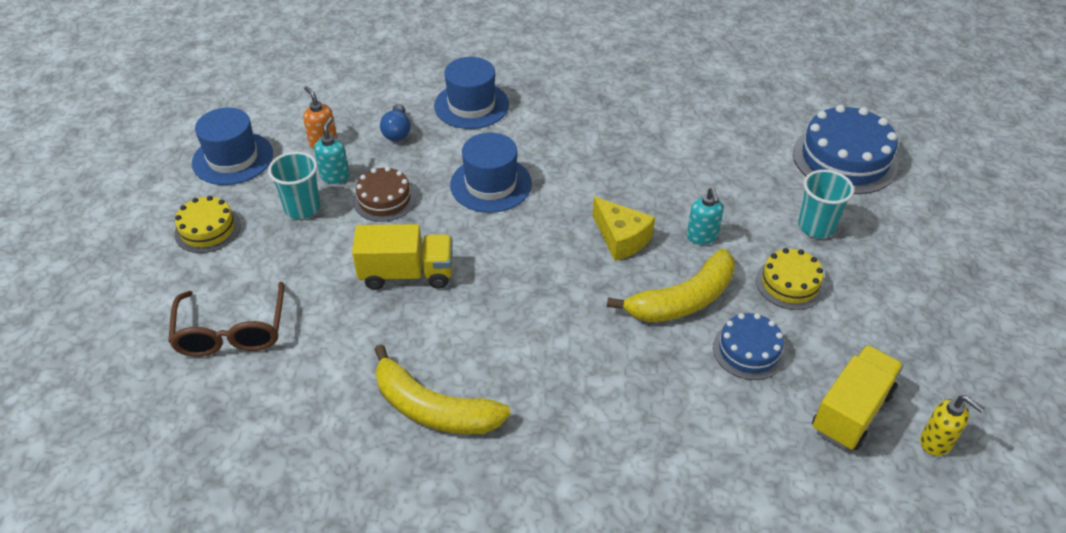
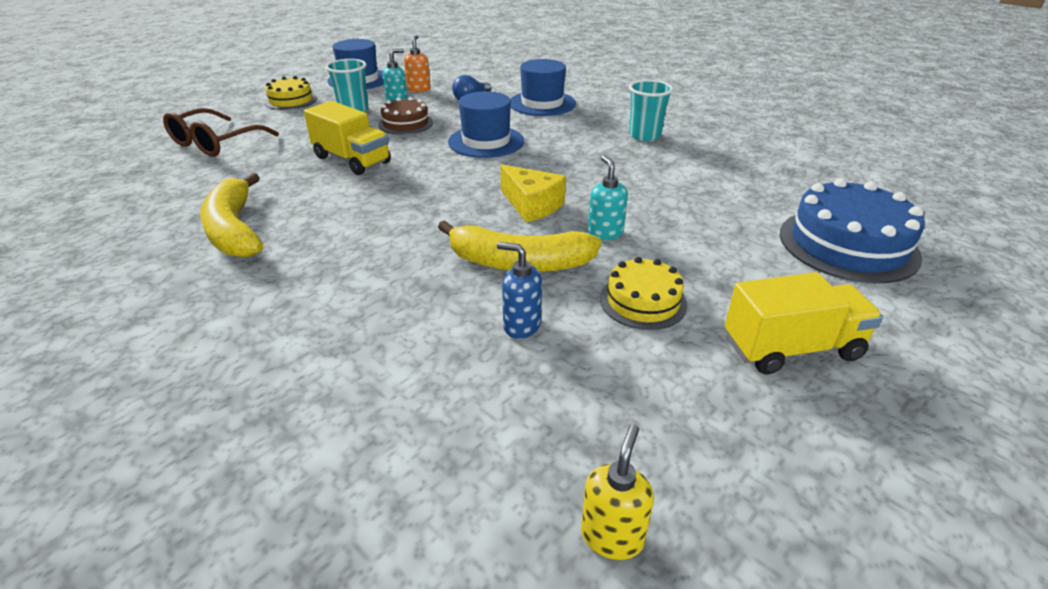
camera: 40 degrees right, 10 degrees down
(621, 238) = (532, 205): yellow cheese -> yellow cheese turned 45 degrees counterclockwise
(702, 237) = (605, 233): turquoise soap dispenser -> turquoise soap dispenser turned 135 degrees clockwise
(749, 350) = (521, 326): blue cake -> blue soap dispenser
(816, 227) = (737, 276): turquoise cup -> turquoise cup (644, 135)
(851, 411) = (550, 436): yellow truck -> yellow truck (791, 348)
(936, 442) = (612, 536): yellow soap dispenser -> yellow soap dispenser turned 150 degrees counterclockwise

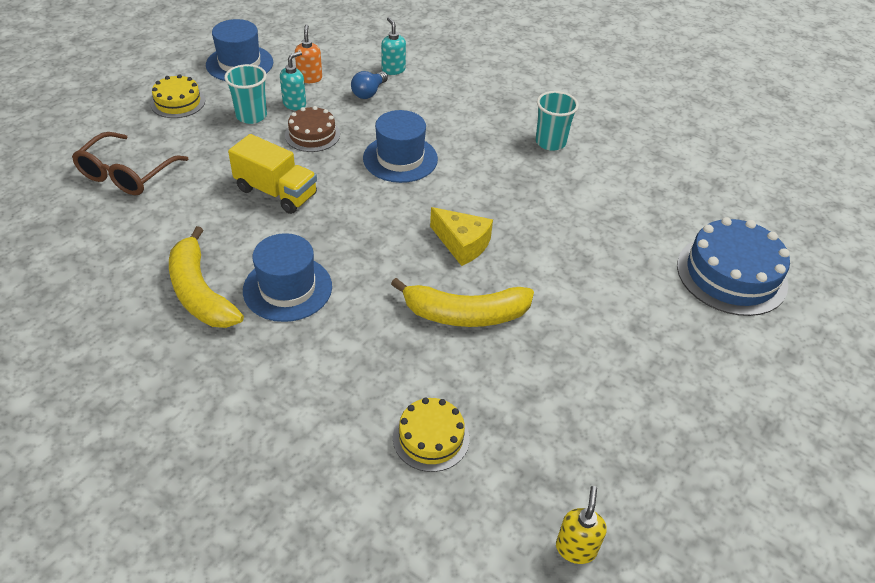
camera: 10 degrees left, 10 degrees up
(521, 326) = (481, 381): blue soap dispenser -> none
(542, 103) = (443, 97): blue hat -> blue hat (287, 288)
(605, 233) = (532, 275): turquoise soap dispenser -> turquoise soap dispenser (393, 70)
(643, 301) = (572, 348): yellow cake -> yellow cake (431, 437)
(791, 348) = (687, 386): yellow truck -> none

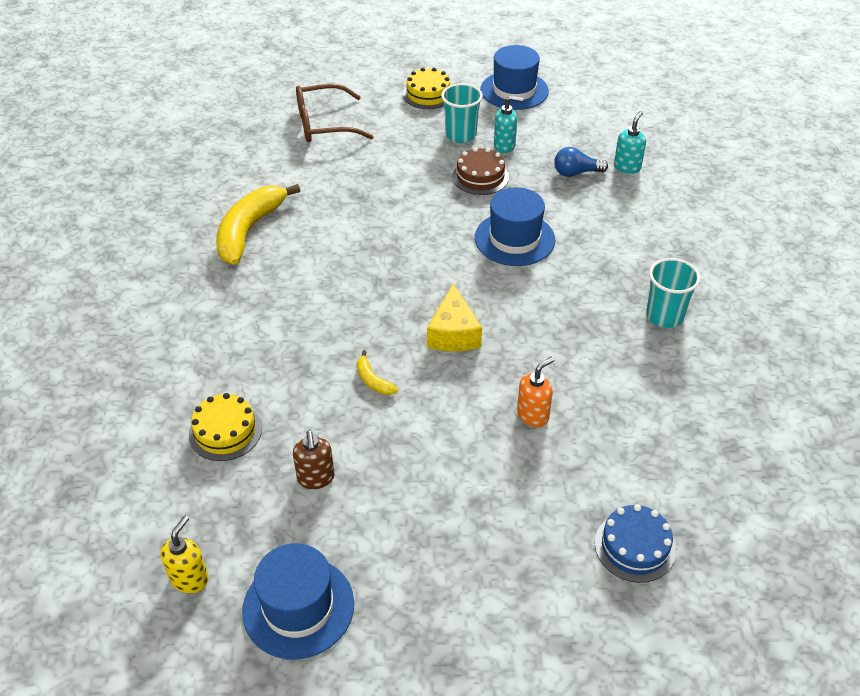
camera: 55 degrees right, 0 degrees up
(276, 192) = (391, 200): yellow truck -> none
(287, 288) = (297, 268): blue hat -> blue hat (298, 607)
(309, 78) = (548, 133): orange soap dispenser -> orange soap dispenser (533, 415)
(465, 314) = (373, 380): yellow banana -> yellow banana, size x0.44
(536, 405) = (316, 478): none -> brown soap dispenser
(576, 548) = (190, 579): yellow soap dispenser -> yellow soap dispenser turned 45 degrees counterclockwise
(731, 274) = (634, 546): blue cake -> blue cake, size x0.58

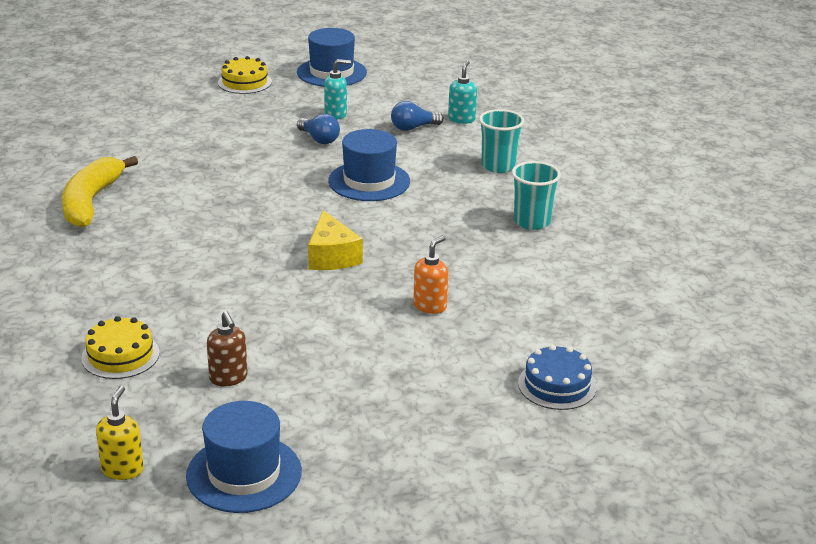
camera: 15 degrees left, 15 degrees down
(324, 124) = (142, 114): brown glasses -> none
(373, 380) = (262, 300): yellow banana -> none
(461, 135) = (288, 110): turquoise cup -> turquoise cup (498, 166)
(480, 177) = (319, 139): brown cake -> blue light bulb

